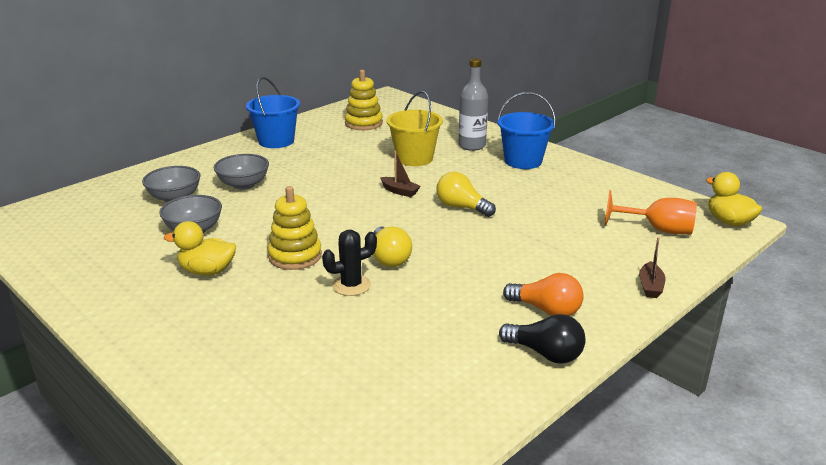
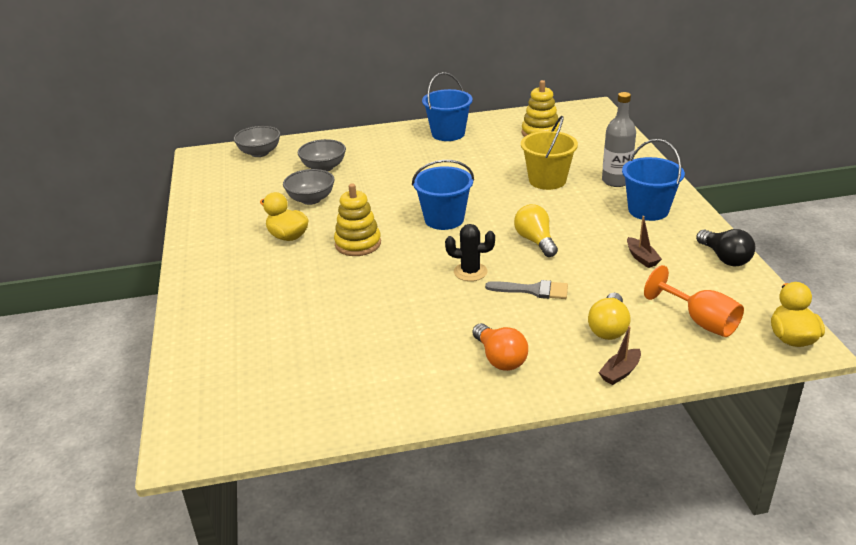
camera: 35 degrees right, 5 degrees up
(243, 185) = (383, 169): grey bowl -> grey bowl (259, 153)
(351, 285) = (372, 282): black cactus -> black cactus (470, 272)
(357, 212) = (444, 219): none -> blue bucket
(389, 258) = (425, 268): yellow light bulb -> yellow light bulb (608, 328)
(400, 191) = (499, 210): brown boat -> brown boat (641, 258)
(507, 246) = (533, 290): none -> grey brush
(545, 353) = (455, 394): black light bulb -> black light bulb (725, 258)

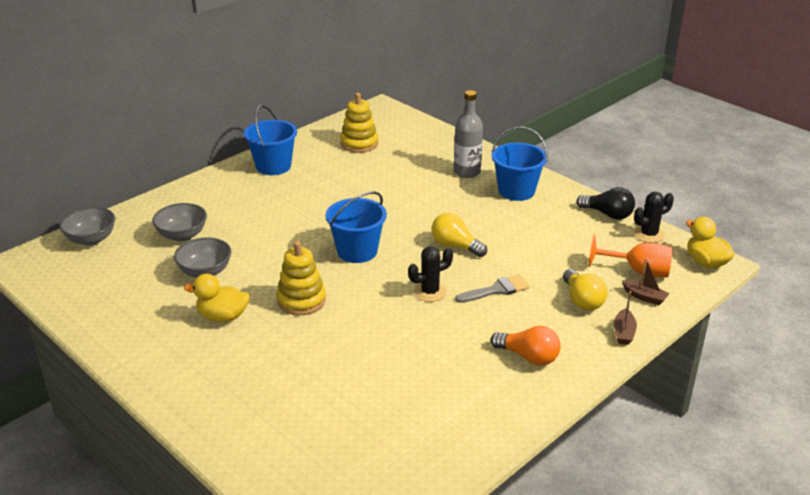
camera: 35 degrees left, 0 degrees up
(547, 180) = (410, 188): yellow bucket -> none
(641, 258) = (550, 234): brown boat -> brown boat (644, 297)
(751, 290) = (649, 234): none -> black cactus

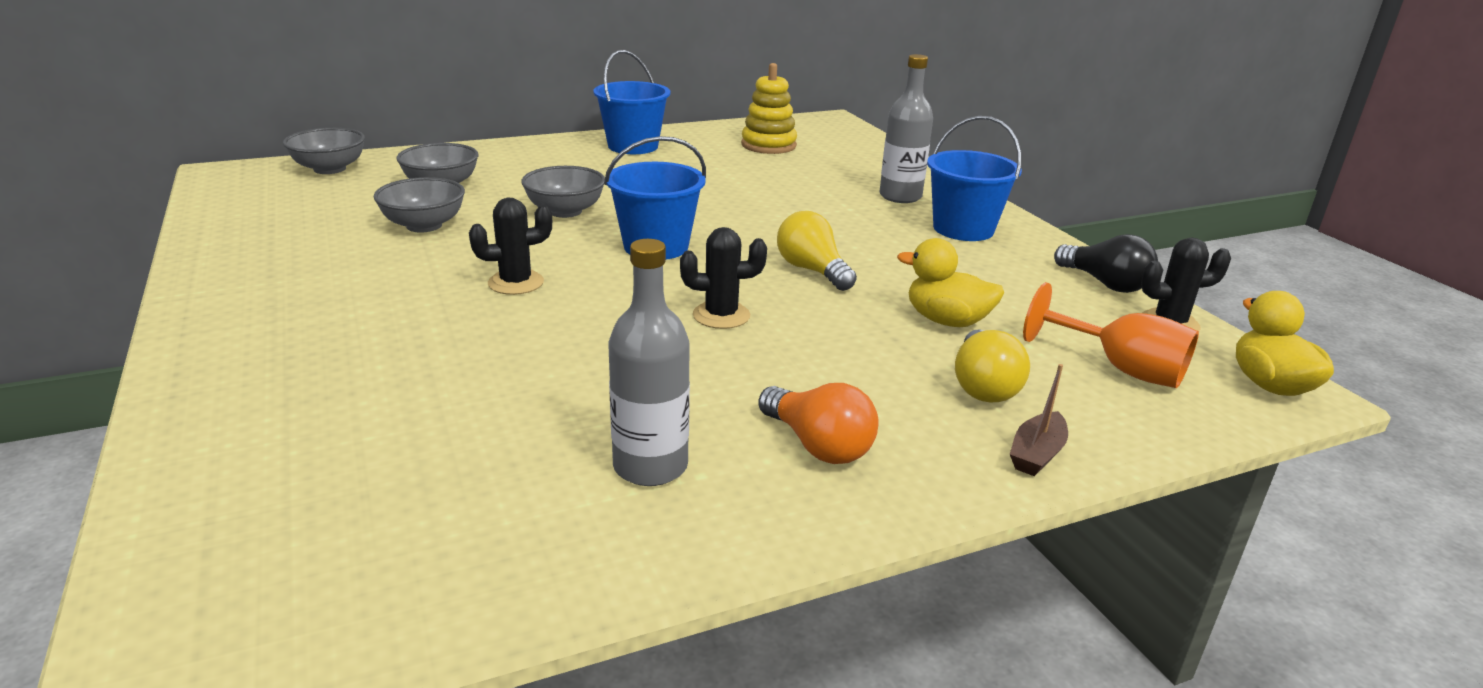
camera: 20 degrees right, 5 degrees down
(222, 316) = (386, 276): yellow duck -> yellow duck (946, 321)
(280, 237) = (565, 211): none -> grey bowl
(301, 300) = (516, 283): yellow stacking toy -> black cactus
(462, 391) = (650, 466): none -> grey bottle
(497, 290) = (836, 337): grey brush -> none
(644, 297) = (1112, 409): brown boat -> none

